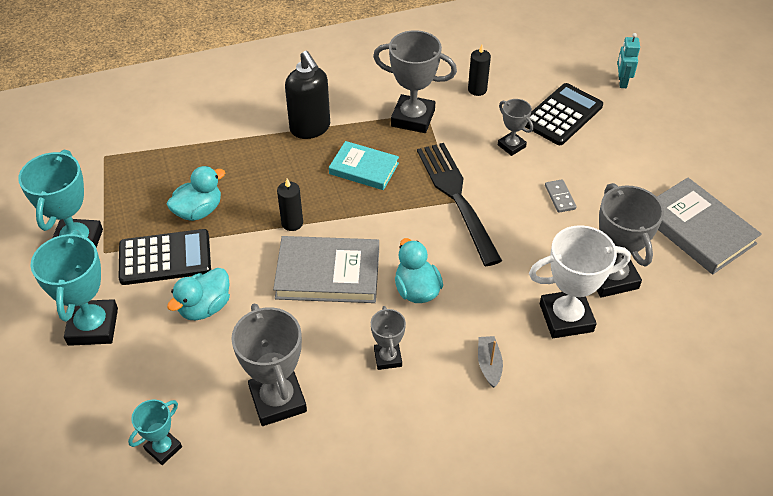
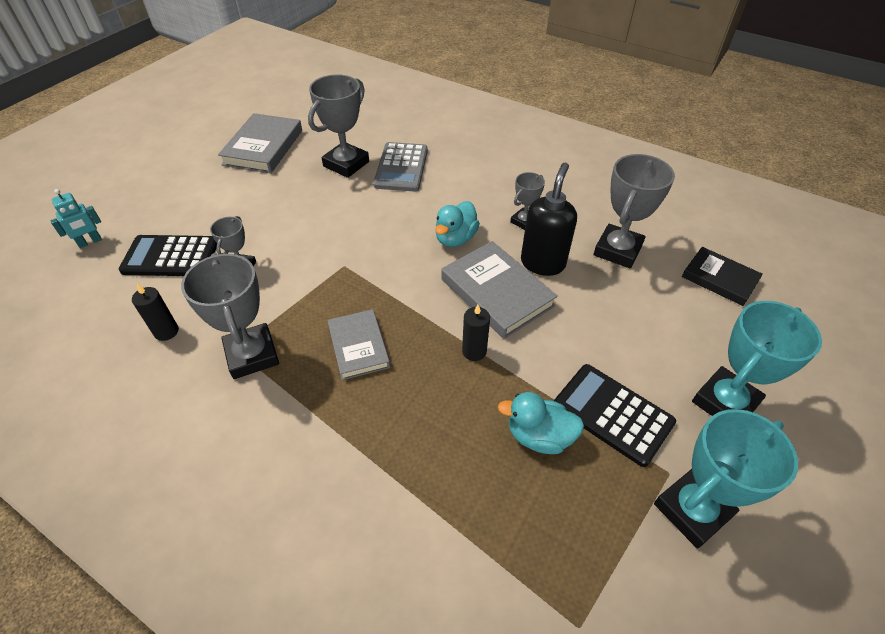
camera: 130 degrees left, 0 degrees up
(163, 448) = (719, 279): turquoise trophy -> black book
(205, 307) = (614, 343): turquoise duck -> none
(310, 128) = (337, 432): black soap dispenser -> black soap dispenser (542, 263)
(364, 168) = (358, 346): turquoise book -> grey book
(457, 198) = (339, 266): black fork -> none
(489, 364) = (474, 180): grey boat -> none
(560, 197) = (286, 215): grey domino -> none
(566, 317) = (401, 167): white trophy -> grey calculator

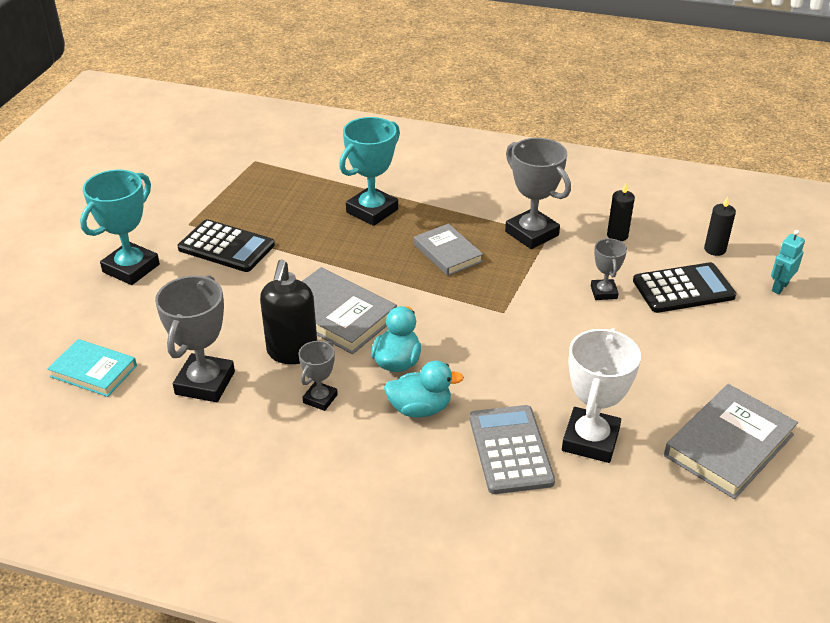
camera: 165 degrees right, 10 degrees down
(263, 147) = (729, 445): grey book -> grey book turned 45 degrees clockwise
(346, 164) = (590, 440): grey trophy -> white trophy
(474, 351) = (346, 266): black candle -> black candle (715, 249)
(539, 436) = (284, 226): turquoise duck -> turquoise duck (420, 409)
(692, 510) = (177, 210): turquoise trophy -> turquoise trophy (372, 211)
(719, 279) = (93, 371): black book -> turquoise book

